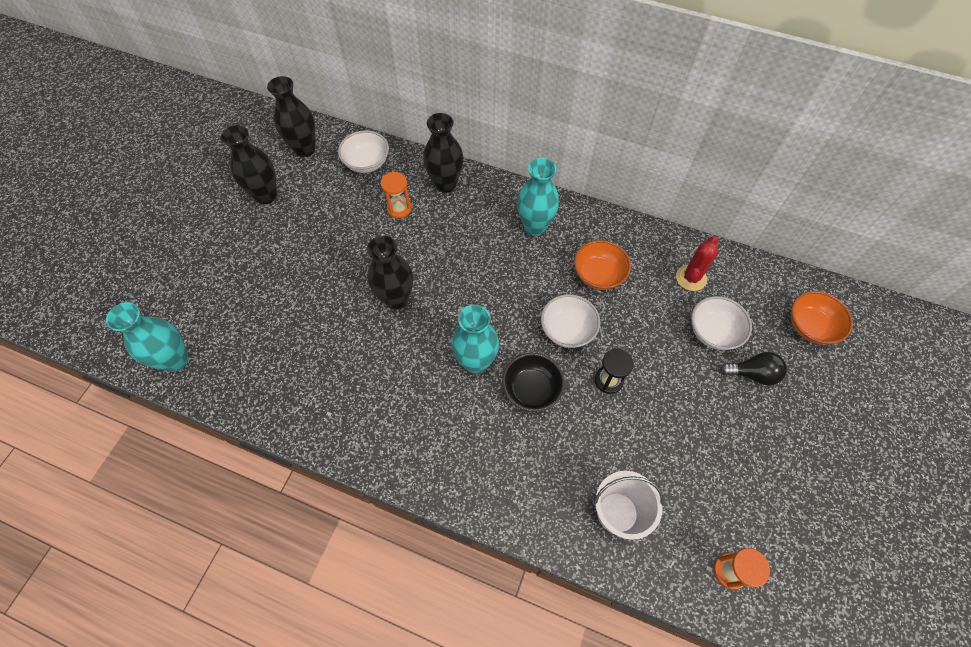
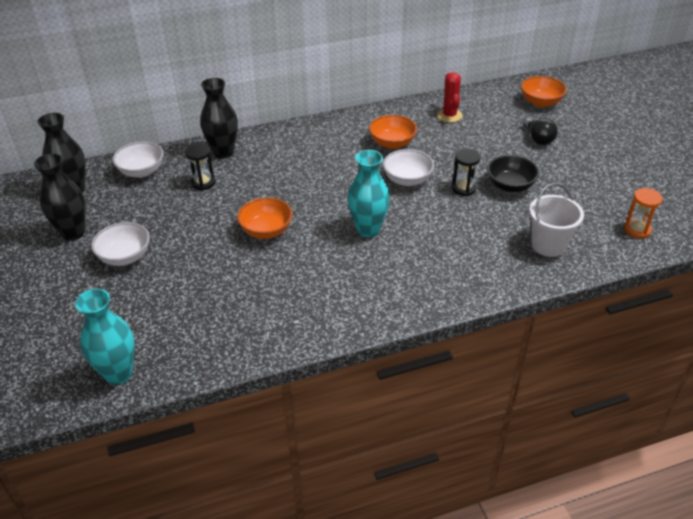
camera: 40 degrees left, 20 degrees down
(396, 299) = (266, 231): black vase -> orange bowl
(399, 208) = (203, 183): orange hourglass -> black hourglass
(531, 389) = (423, 221): black bowl -> black bowl (510, 186)
(535, 226) = (319, 142): turquoise vase -> none
(713, 332) = (493, 133): white bowl -> white bowl (125, 257)
(752, 374) = (538, 139): black light bulb -> black light bulb turned 105 degrees clockwise

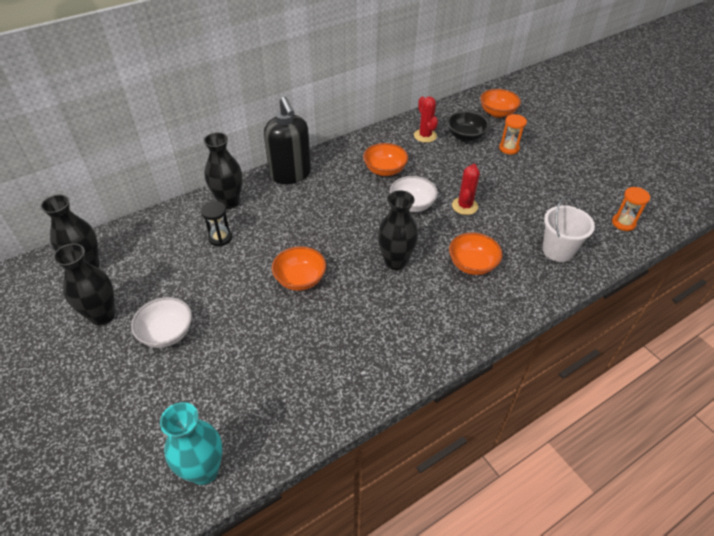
camera: 15 degrees left, 5 degrees up
(141, 171) = (153, 235): white bowl -> none
(293, 135) = (290, 174): none -> black soap dispenser
(368, 229) = (395, 262): turquoise vase -> black vase
(448, 244) = (472, 265): none -> orange bowl
(463, 188) = (464, 206): black hourglass -> red cactus
(510, 186) = (503, 197): black bowl -> black bowl (465, 136)
(538, 139) = (509, 148): black light bulb -> orange hourglass

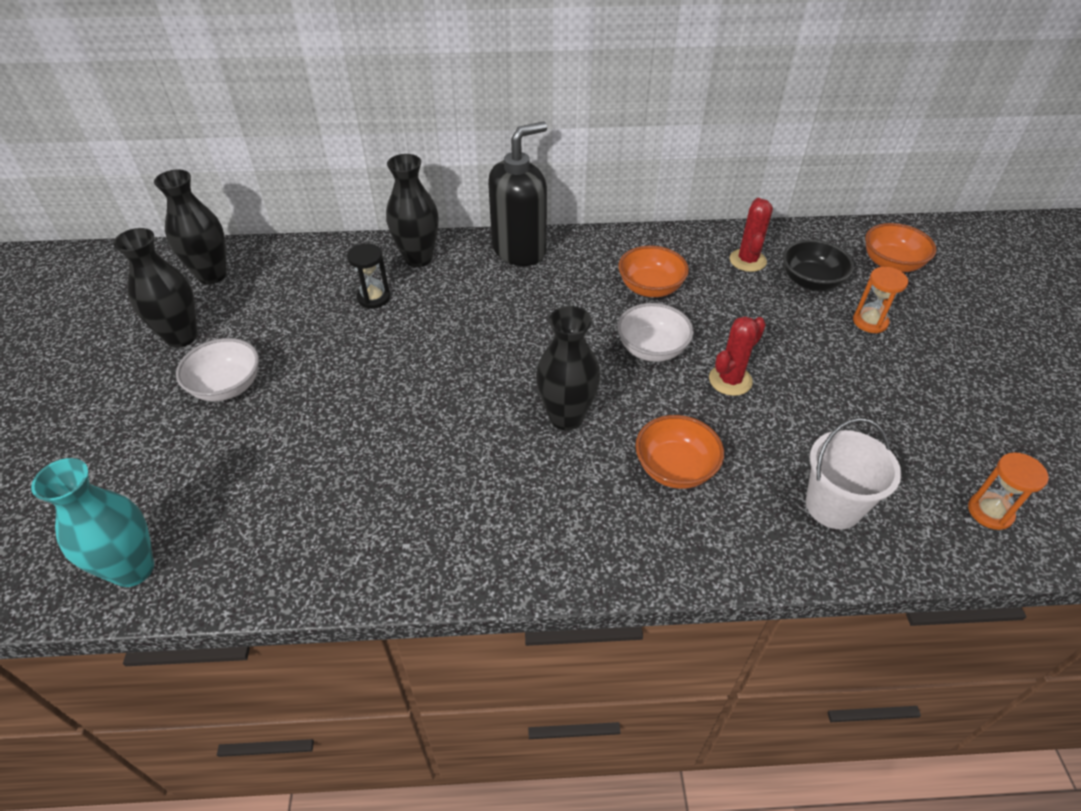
camera: 30 degrees right, 0 degrees up
(290, 174) = (519, 250): black soap dispenser -> black soap dispenser turned 135 degrees counterclockwise
(300, 279) = (425, 388): orange bowl -> none

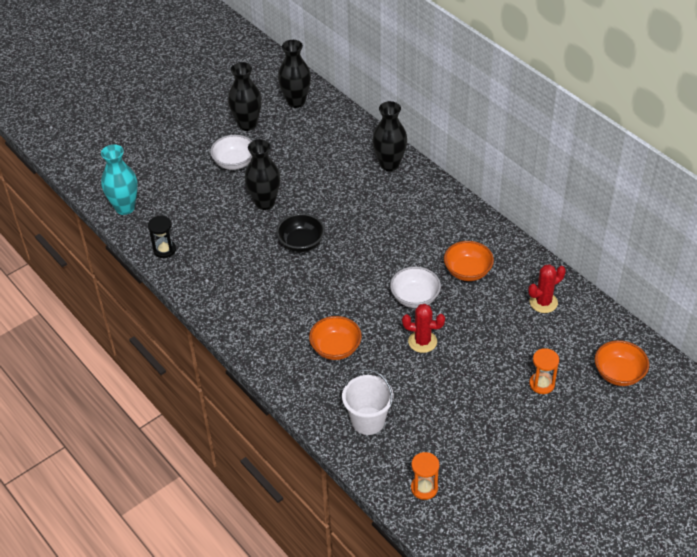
camera: 55 degrees right, 0 degrees up
(374, 298) = (341, 169): black hourglass -> black hourglass (164, 250)
(519, 250) = (441, 199): black soap dispenser -> none
(566, 417) = (330, 290): black vase -> black vase (265, 203)
(811, 281) = (554, 341): black bowl -> black bowl (301, 243)

